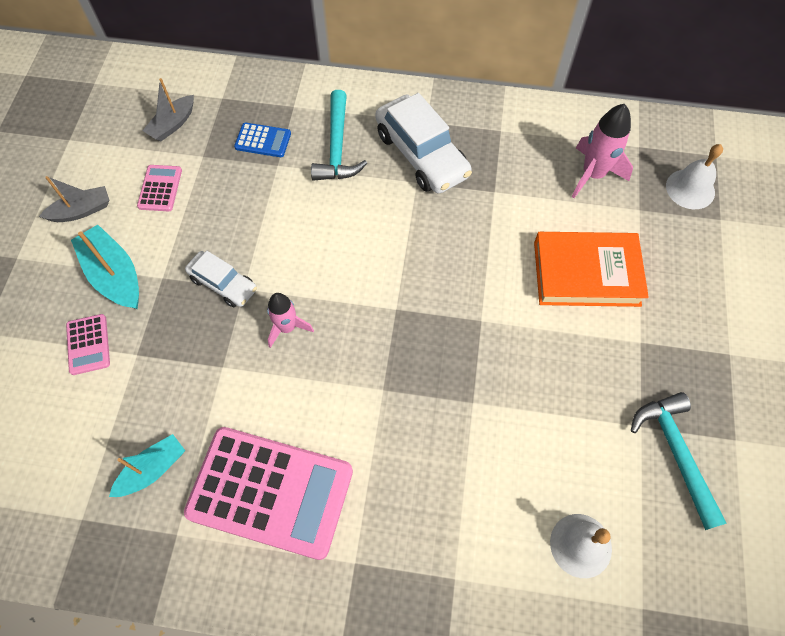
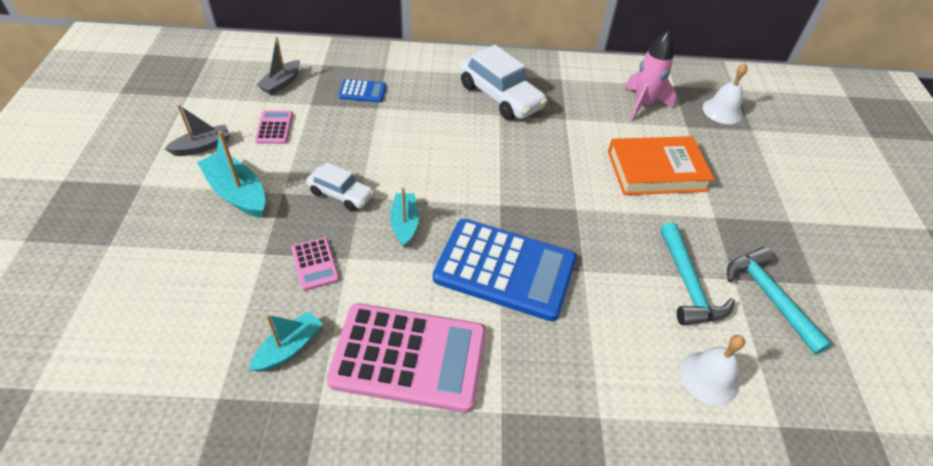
camera: 10 degrees left, 15 degrees down
(88, 344) = (216, 248): pink calculator -> pink calculator (315, 264)
(287, 327) = (404, 224): pink rocket -> turquoise boat
(337, 147) = (427, 94): turquoise hammer -> turquoise hammer (688, 284)
(387, 394) = (505, 269): none -> blue calculator

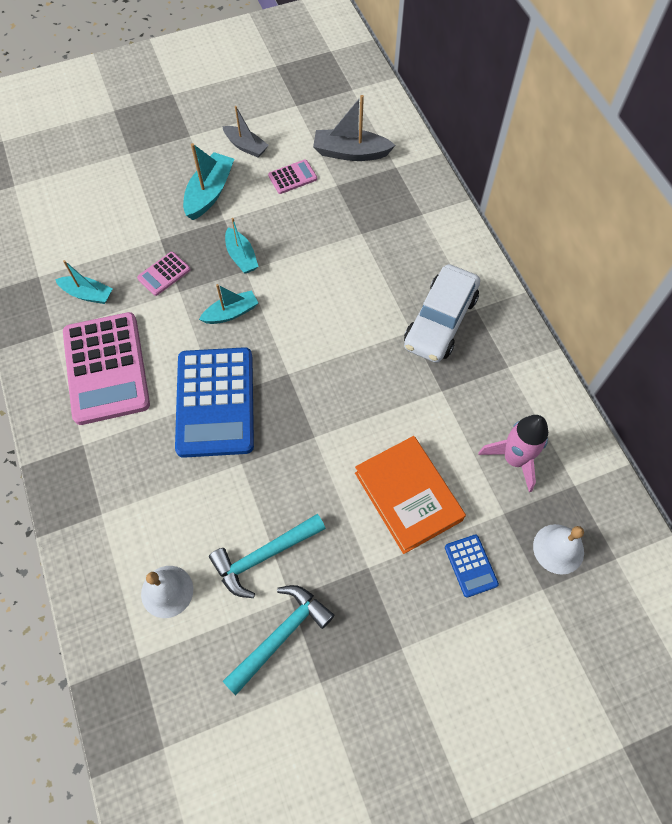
camera: 70 degrees right, 15 degrees up
(281, 83) = (351, 153): grey boat -> grey boat, size x1.50
(341, 194) = (241, 256): white car -> turquoise boat
(362, 91) = (376, 213): blue calculator -> blue calculator (471, 565)

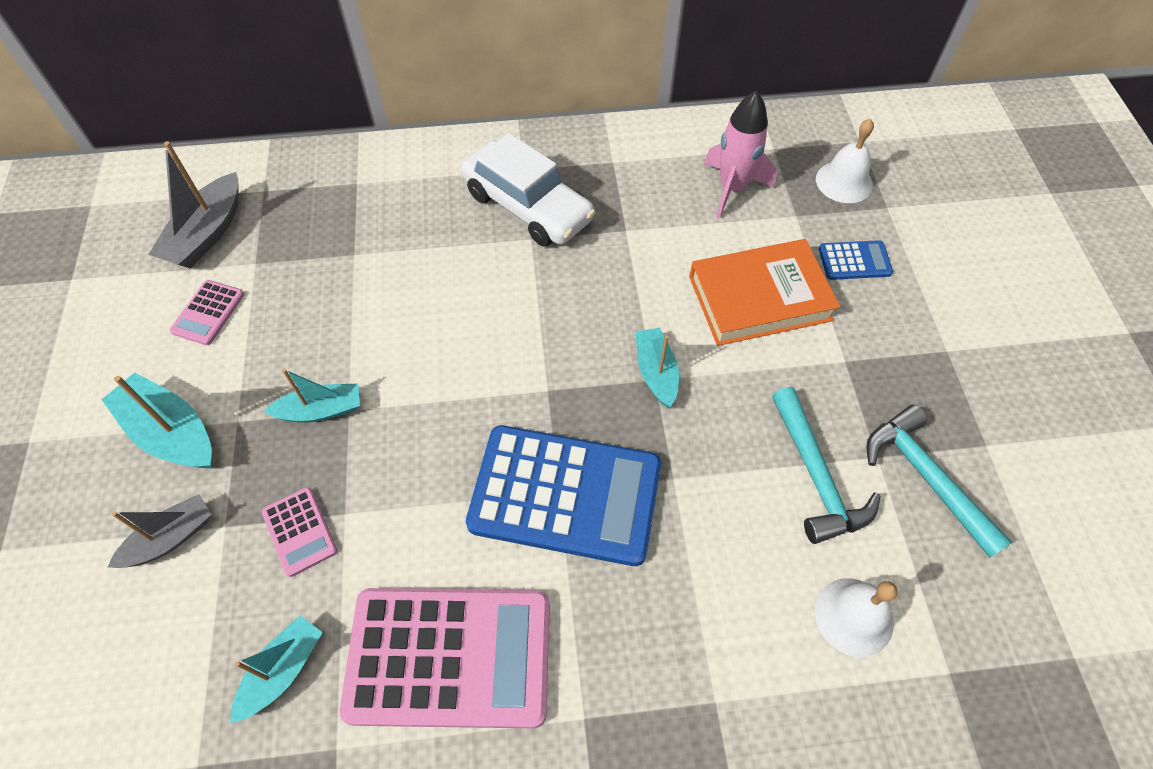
camera: 75 degrees left, 5 degrees down
(231, 313) = (417, 444): turquoise boat -> turquoise boat (656, 372)
(246, 146) = (108, 362): grey boat -> grey boat (170, 538)
(292, 177) = (208, 313): pink calculator -> pink calculator turned 150 degrees counterclockwise

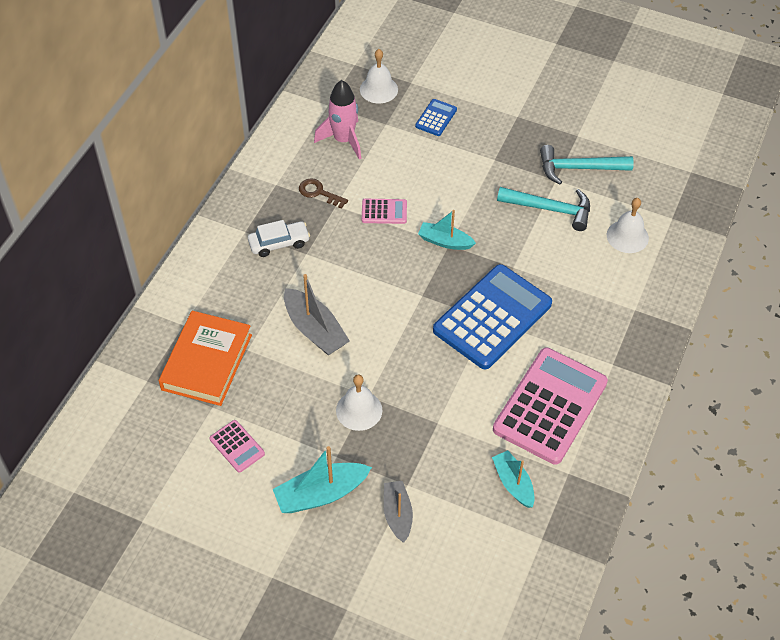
camera: 60 degrees left, 5 degrees down
(207, 233) = (162, 426): grey boat -> grey boat (315, 330)
(300, 531) = (435, 448): pink calculator -> pink calculator (384, 212)
(320, 410) = (359, 410): turquoise boat -> white bell
(528, 206) = (279, 243): white car -> white car, size x0.58
(632, 205) = (319, 193): none -> brown key
(759, 298) = (430, 171): orange book -> orange book (207, 362)

